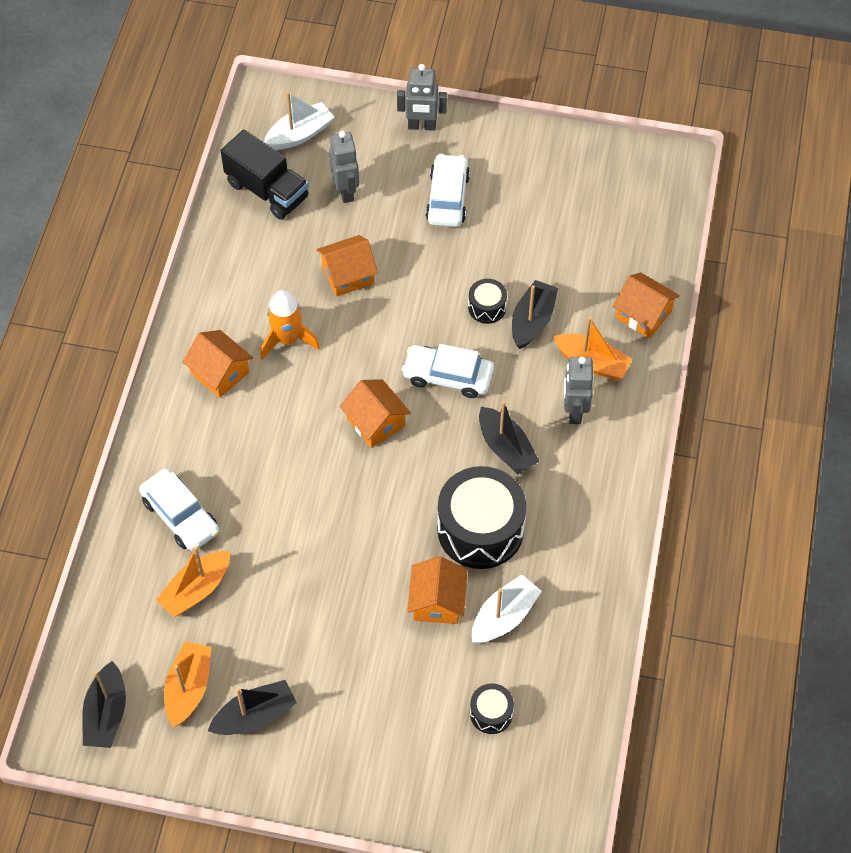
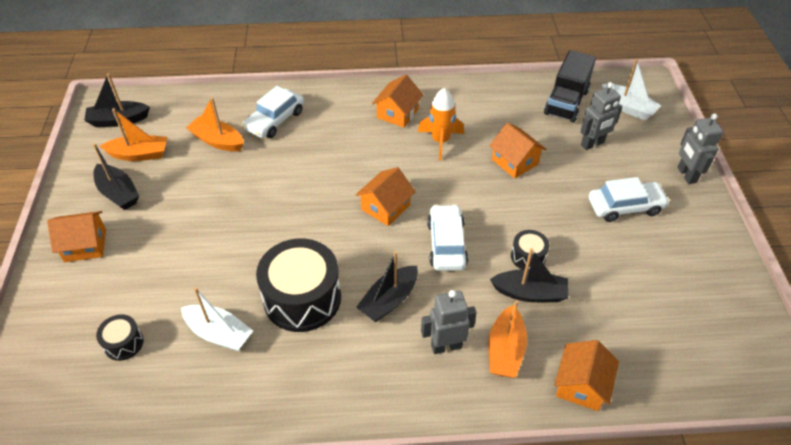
camera: 75 degrees right, 10 degrees down
(437, 601) = (227, 282): orange house -> orange house (85, 245)

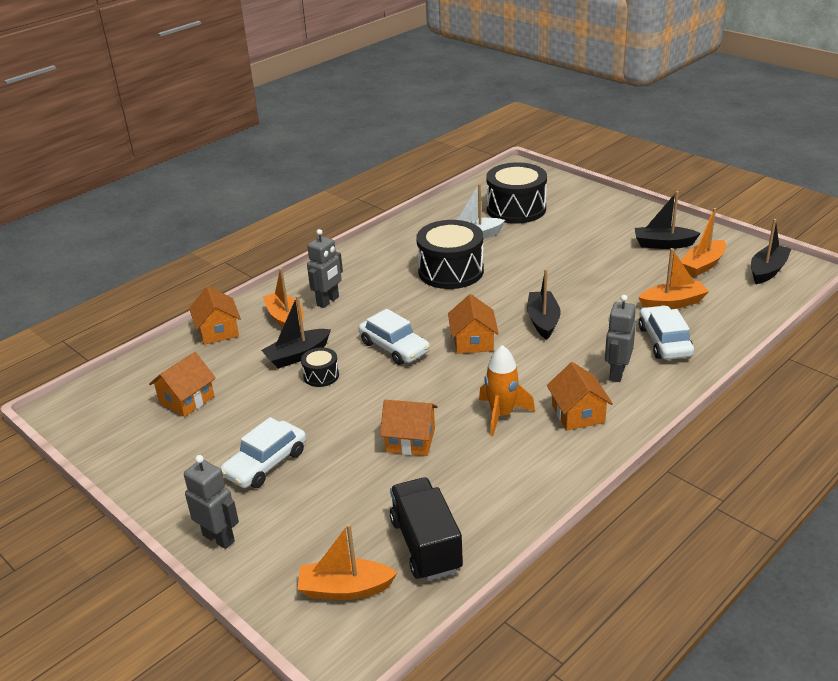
camera: 140 degrees right, 15 degrees down
(85, 245) = (622, 219): orange house -> orange house (186, 399)
(123, 343) = (516, 209): black drum -> black drum, size x2.12
(389, 300) = (394, 299): black boat -> black boat (543, 321)
(592, 144) = (349, 509): grey robot -> grey robot (616, 373)
(628, 108) = (345, 589): white boat -> orange boat

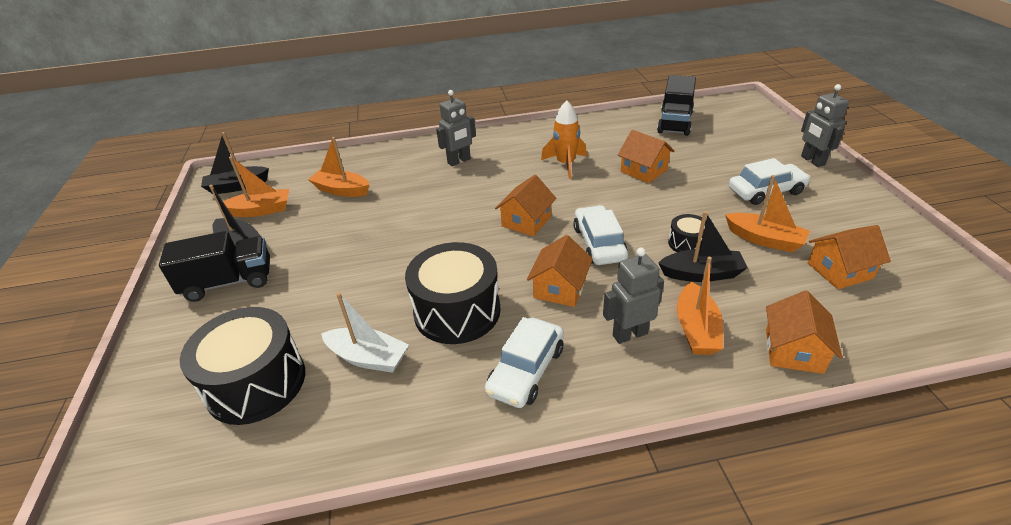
camera: 145 degrees left, 5 degrees up
(345, 589) = (733, 120): orange boat -> orange boat (764, 239)
(543, 321) = (450, 216): black boat -> none
(578, 414) = (517, 149): orange house -> orange house (560, 288)
(623, 228) = (229, 282): none -> black truck
(664, 341) = (397, 168): white car -> white car (526, 370)

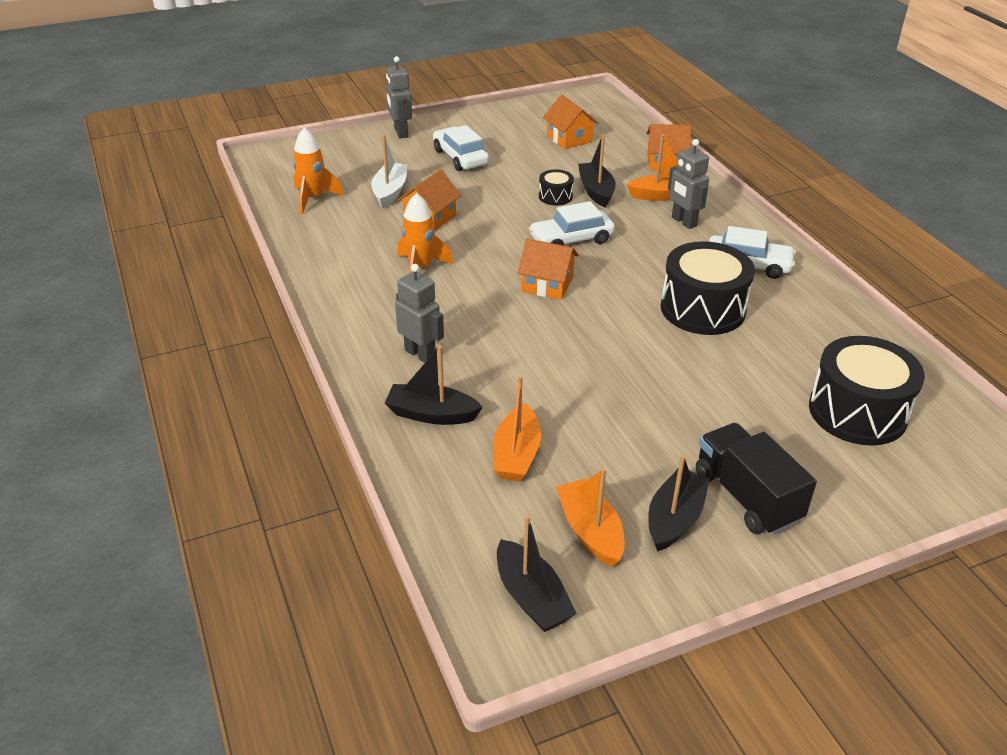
camera: 105 degrees left, 0 degrees up
(368, 358) = (786, 349): white boat -> white boat (390, 192)
(398, 163) = (432, 414): none -> black boat
(560, 288) = (645, 256): orange house -> none
(674, 123) = (313, 199): black truck -> orange rocket
(764, 239) = (538, 163): orange boat -> none
(812, 161) = (400, 133): grey robot -> grey robot turned 105 degrees clockwise

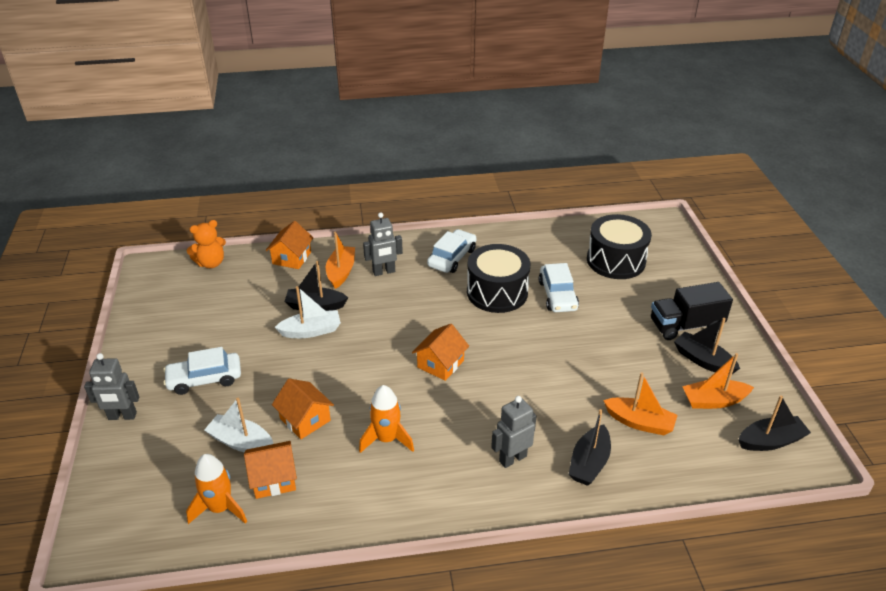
camera: 75 degrees left, 0 degrees up
(555, 196) = (311, 331): black drum -> white boat
(569, 139) = (217, 301): orange house -> orange house (273, 479)
(571, 239) = (382, 336): white car -> white car (557, 295)
(624, 122) = (211, 263): none -> orange teddy bear

